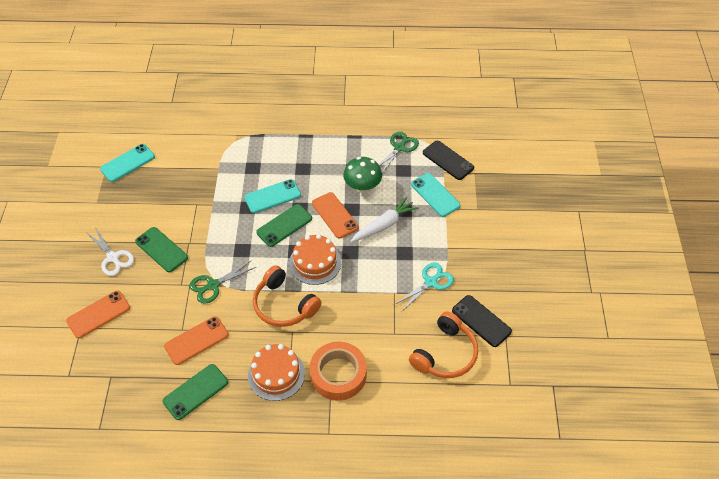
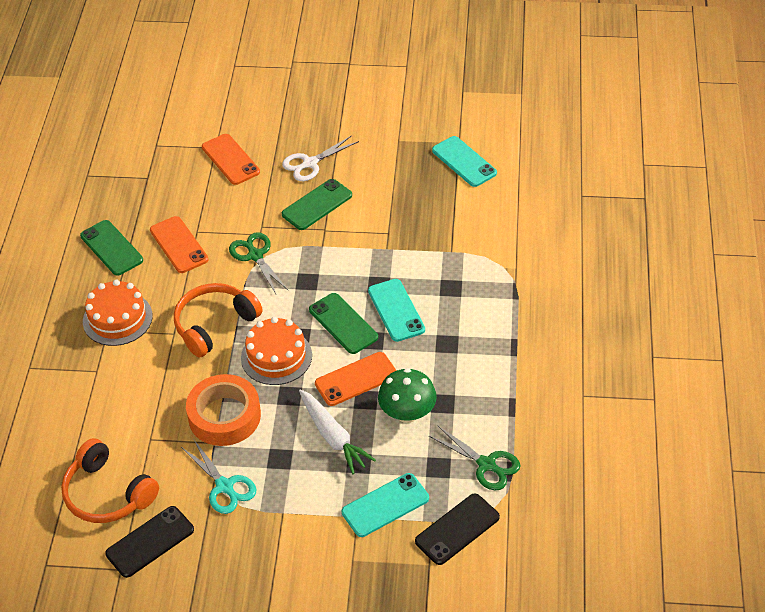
camera: 95 degrees right, 5 degrees down
(338, 374) = (104, 378): orange tape -> orange tape (224, 416)

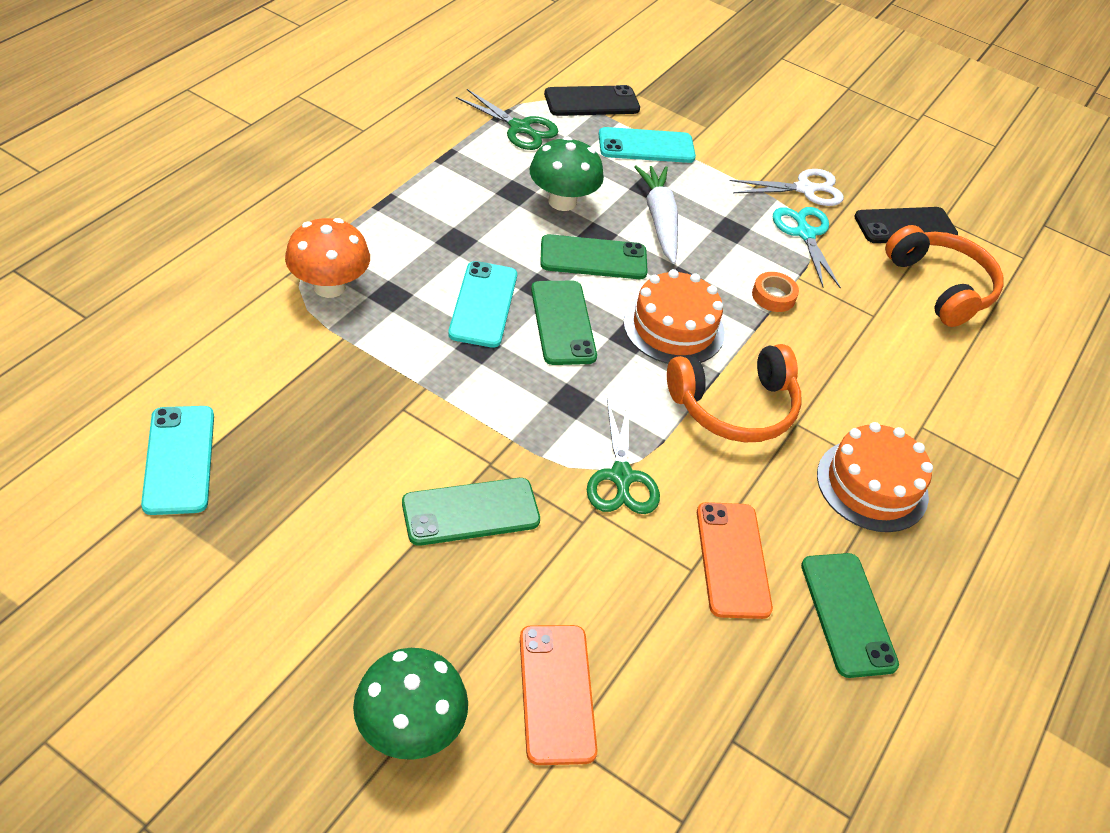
camera: 160 degrees left, 0 degrees up
(224, 416) = (773, 296): orange tape -> orange tape, size x0.46
(280, 124) = (410, 728): none -> green mushroom
(310, 163) = (422, 601): white scissors -> white scissors (805, 189)
(356, 379) = (593, 258): orange phone -> green phone
(486, 464) = (519, 128): green scissors -> green scissors turned 150 degrees clockwise
(487, 274) = (329, 286): none -> orange mushroom

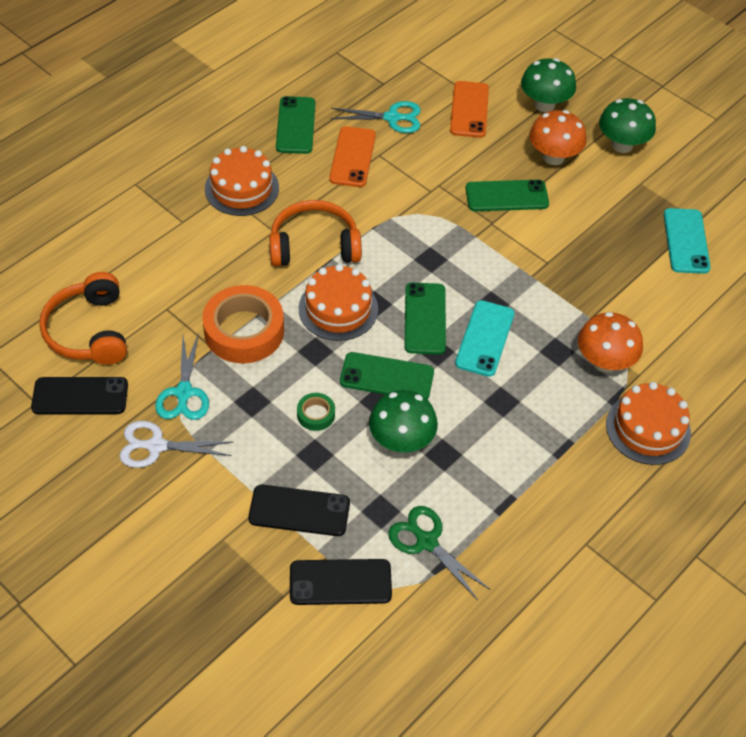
camera: 165 degrees left, 5 degrees up
(260, 644) = (622, 145): none -> green mushroom
(283, 222) = (648, 428): none -> orange cake
(392, 600) = (553, 157): none -> orange mushroom
(621, 477) = (408, 207): green scissors -> none
(646, 146) = (299, 511): turquoise phone -> black phone
(659, 220) = (316, 414): white carrot -> green tape
(692, 653) = (392, 118): none -> turquoise scissors
(773, 296) = (244, 331): orange tape -> orange tape, size x2.19

